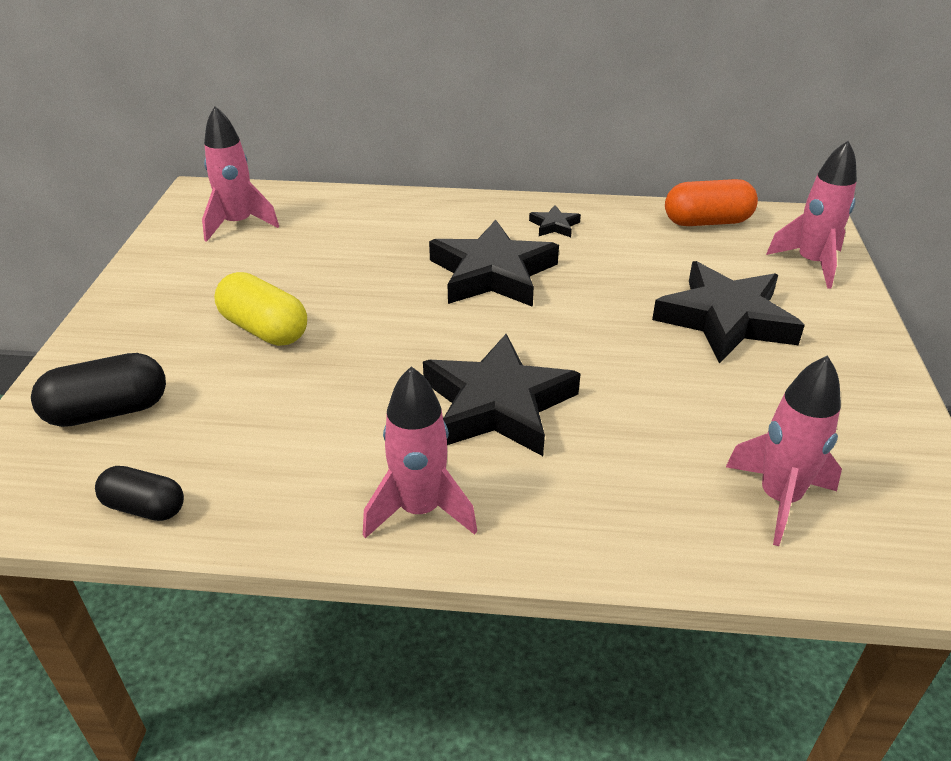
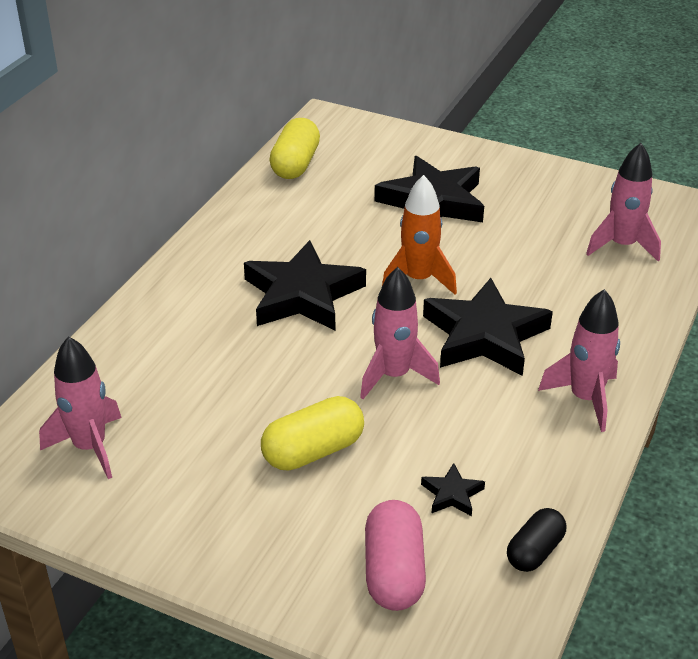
camera: 70 degrees left, 0 degrees up
(108, 411) = (394, 572): black capsule -> pink capsule
(554, 225) = (246, 241): black star -> black star (452, 494)
(568, 338) = (418, 280): none -> orange rocket
(707, 222) = (295, 164): orange capsule -> yellow capsule
(811, 263) = (384, 141): pink rocket -> pink rocket (394, 376)

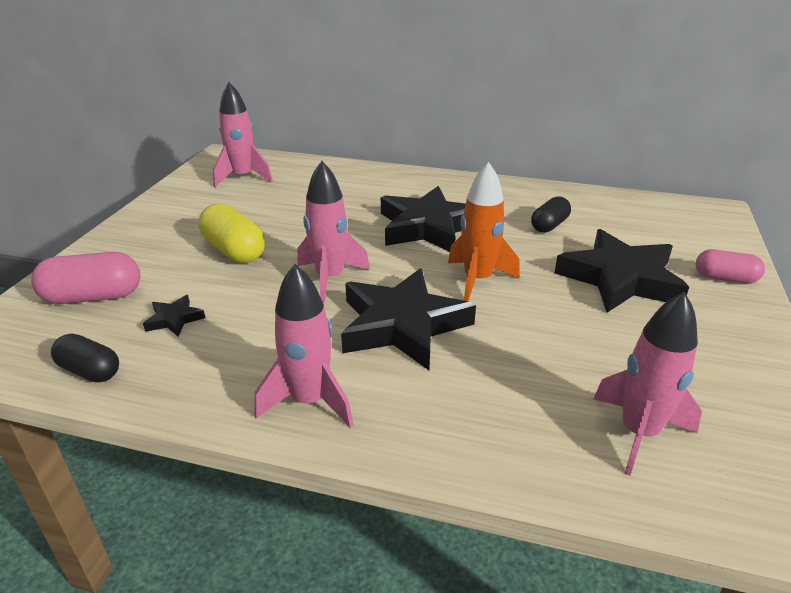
camera: 80 degrees right, 5 degrees down
(295, 164) = (620, 204): yellow capsule -> none
(325, 216) = (549, 225): none -> black capsule
(443, 152) = (725, 278): none -> pink capsule

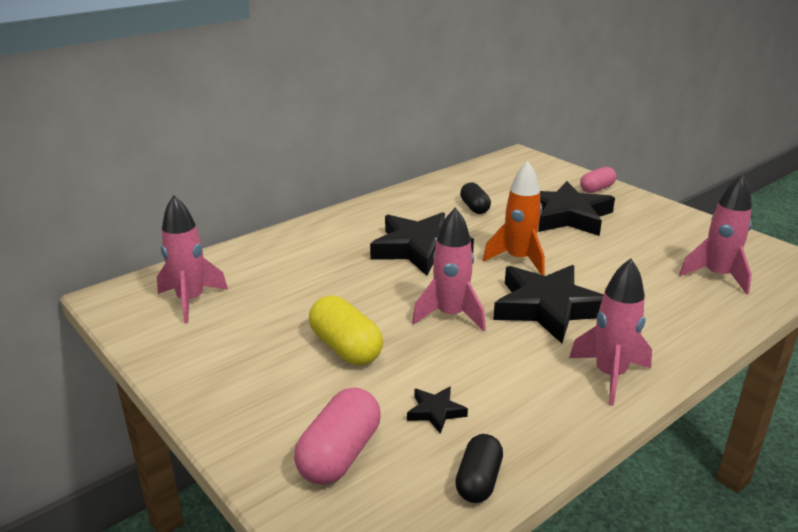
camera: 55 degrees left, 5 degrees down
(90, 371) = (478, 481): black capsule -> black capsule turned 45 degrees counterclockwise
(234, 250) = (345, 348): yellow capsule -> yellow capsule turned 60 degrees clockwise

